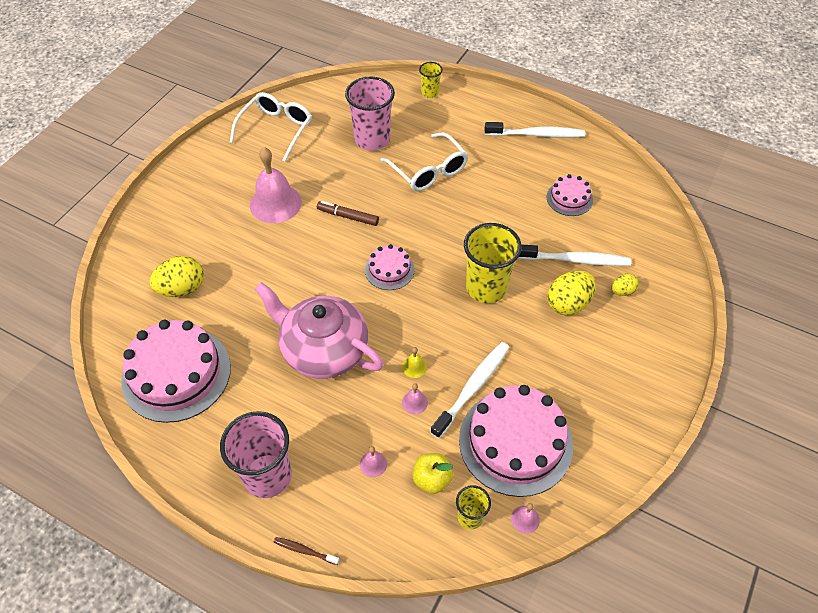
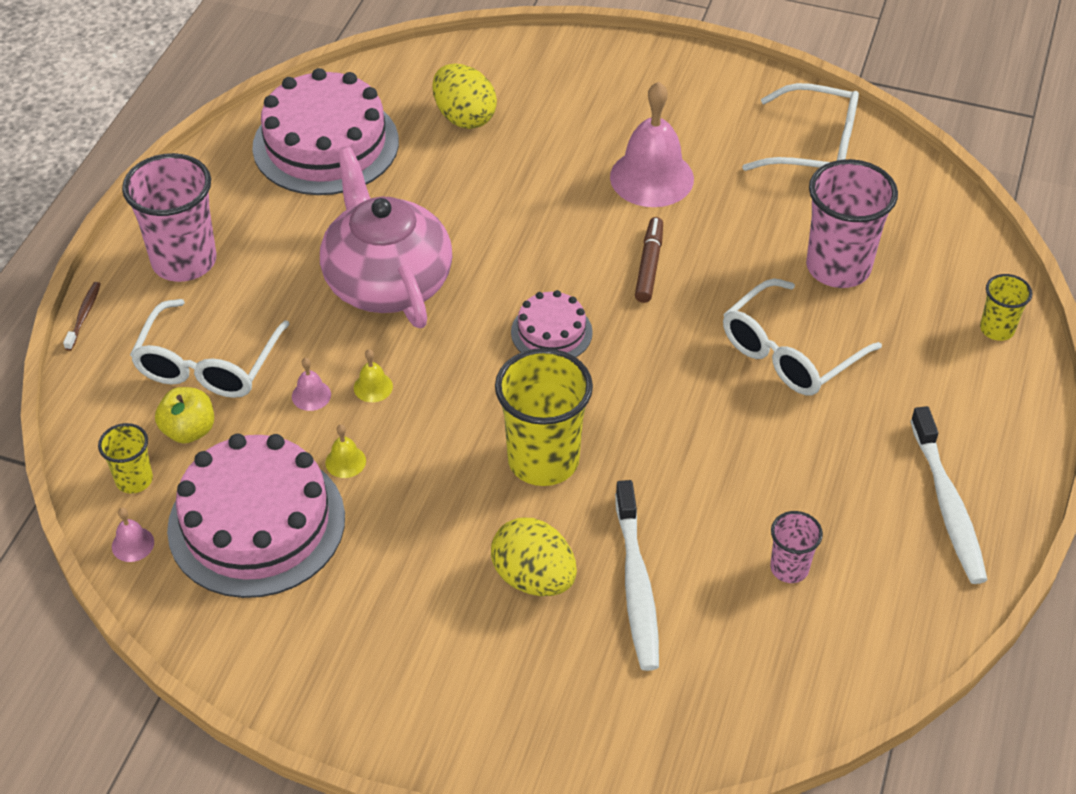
camera: 80 degrees right, 5 degrees down
(323, 349) = (387, 281): pink teapot -> pink teapot turned 45 degrees counterclockwise
(373, 464) = (208, 363): pink bell -> white glasses
(473, 387) = (345, 461): white toothbrush -> yellow bell
(569, 198) = (789, 568): pink cake -> pink cup
(622, 291) = (580, 661): yellow egg -> none

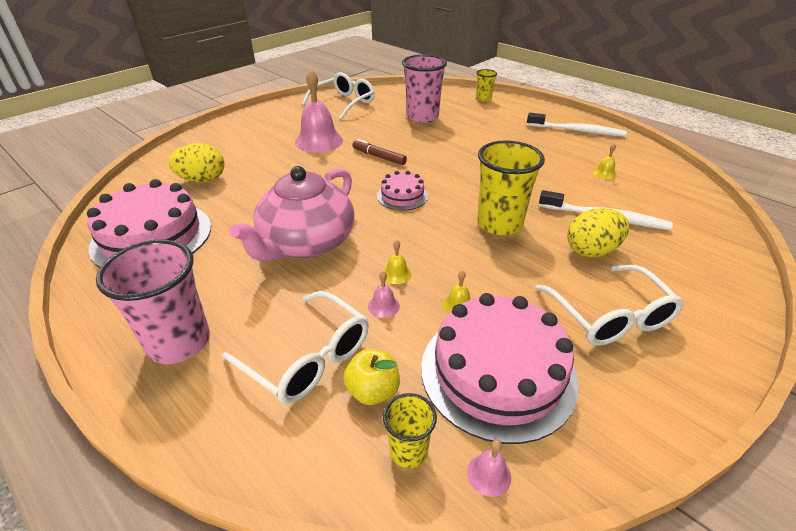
camera: 65 degrees left, 10 degrees down
(84, 315) = (169, 437): brown toothbrush -> none
(387, 281) = (306, 243): pink teapot -> pink teapot turned 60 degrees counterclockwise
(789, 568) = (604, 173): pink cup -> yellow bell
(790, 352) = (466, 139): white glasses -> white glasses (609, 315)

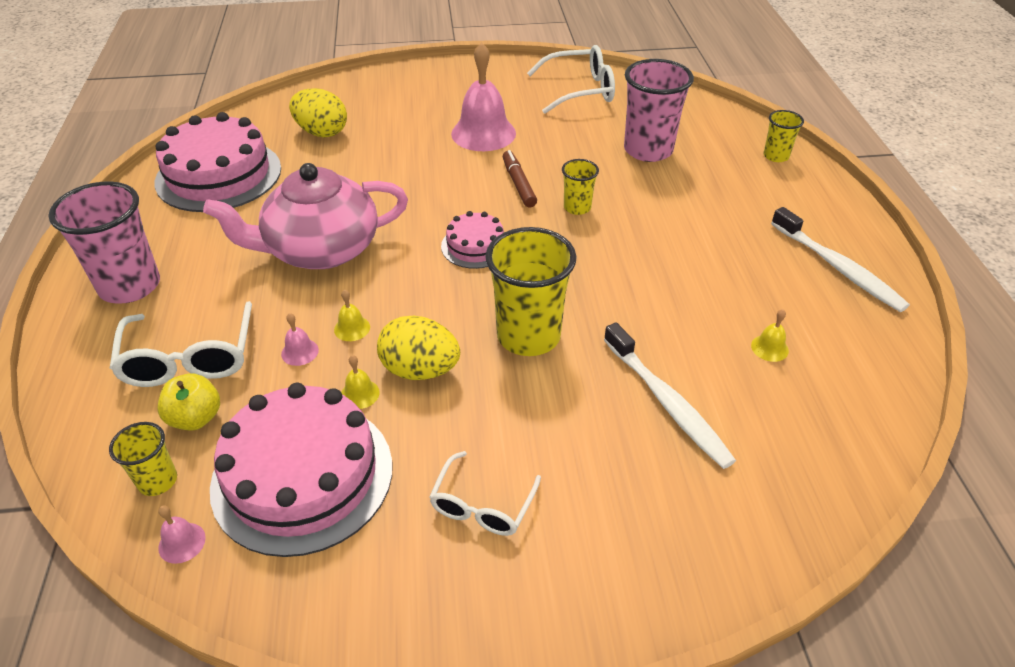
camera: 40 degrees right, 5 degrees up
(428, 155) = (577, 207): none -> yellow cup
(591, 251) = (581, 429): yellow egg -> yellow egg (420, 370)
(609, 315) = (483, 504): white glasses -> white glasses, size x0.64

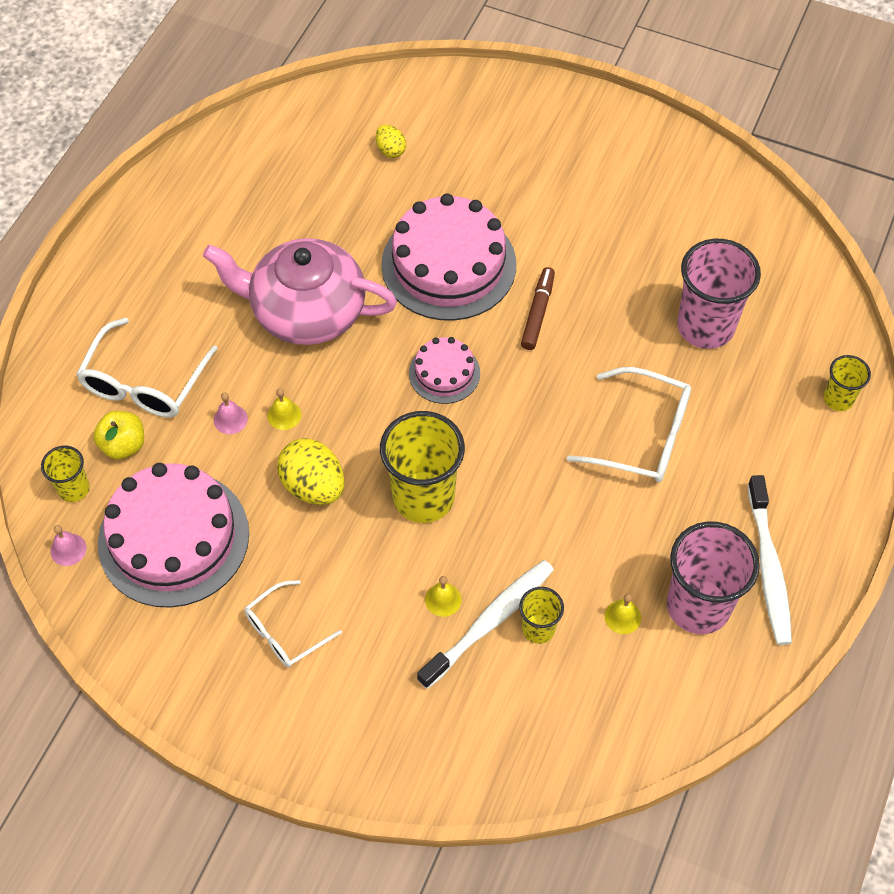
camera: 30 degrees right, 15 degrees up
(130, 286) = (132, 279): pink cup -> pink cup (698, 606)
(219, 175) = (265, 170): pink cake -> pink cake (448, 264)
(322, 132) = (390, 150): yellow egg -> yellow egg, size x0.55
(360, 394) = (254, 485): yellow bell -> yellow bell (443, 599)
(483, 133) = (551, 224): pink bell -> none
(577, 207) = (573, 371): yellow cup -> yellow cup (538, 629)
(579, 90) = (700, 202): white glasses -> white glasses (641, 436)
(667, 403) = (489, 622): white toothbrush -> white toothbrush turned 135 degrees counterclockwise

